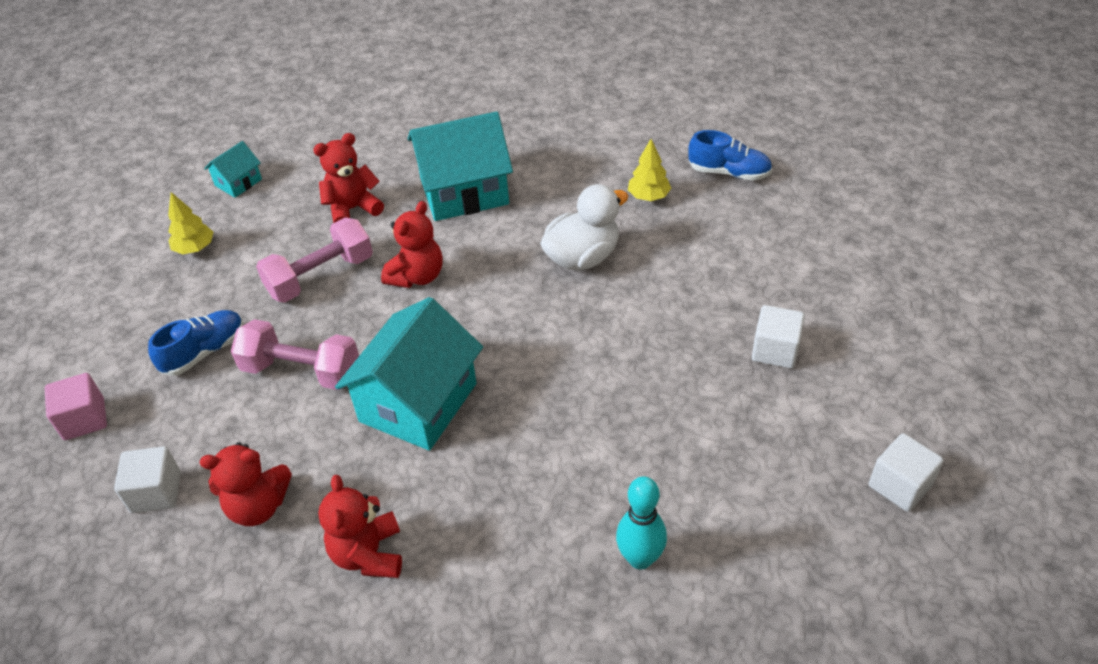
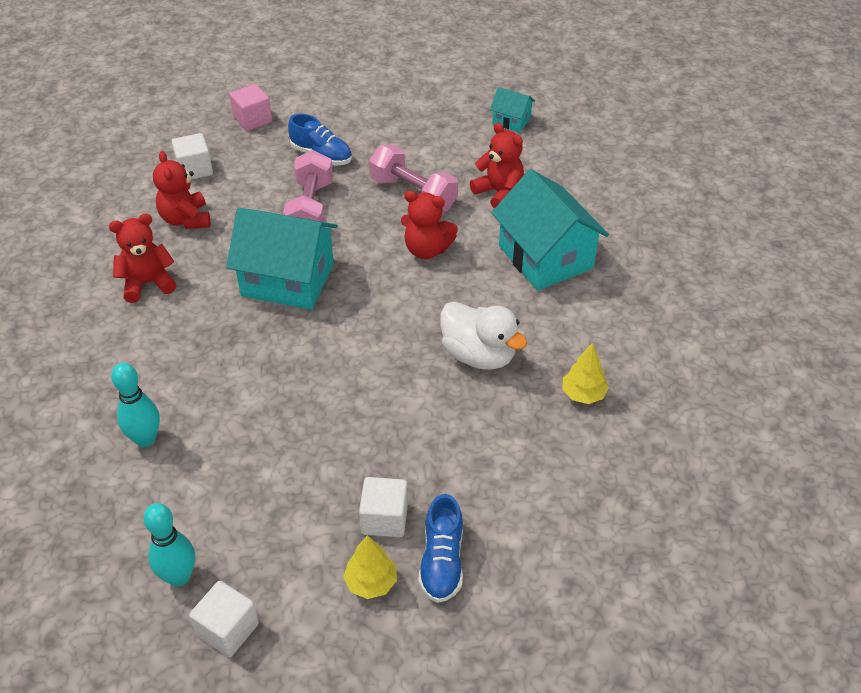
camera: 75 degrees right, 0 degrees up
(195, 248) = (427, 120): yellow tree -> yellow tree (371, 582)
(729, 172) = (647, 460): blue shoe -> blue shoe (442, 561)
(836, 527) = (179, 577): none -> turquoise bowling pin

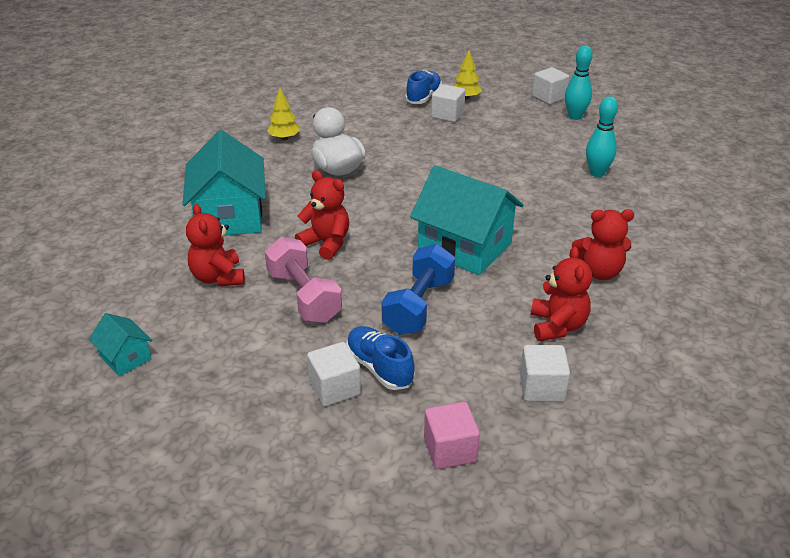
camera: 160 degrees left, 10 degrees down
(310, 209) = (419, 306): pink dumbbell -> blue dumbbell
(347, 136) = (335, 388): none -> white cube

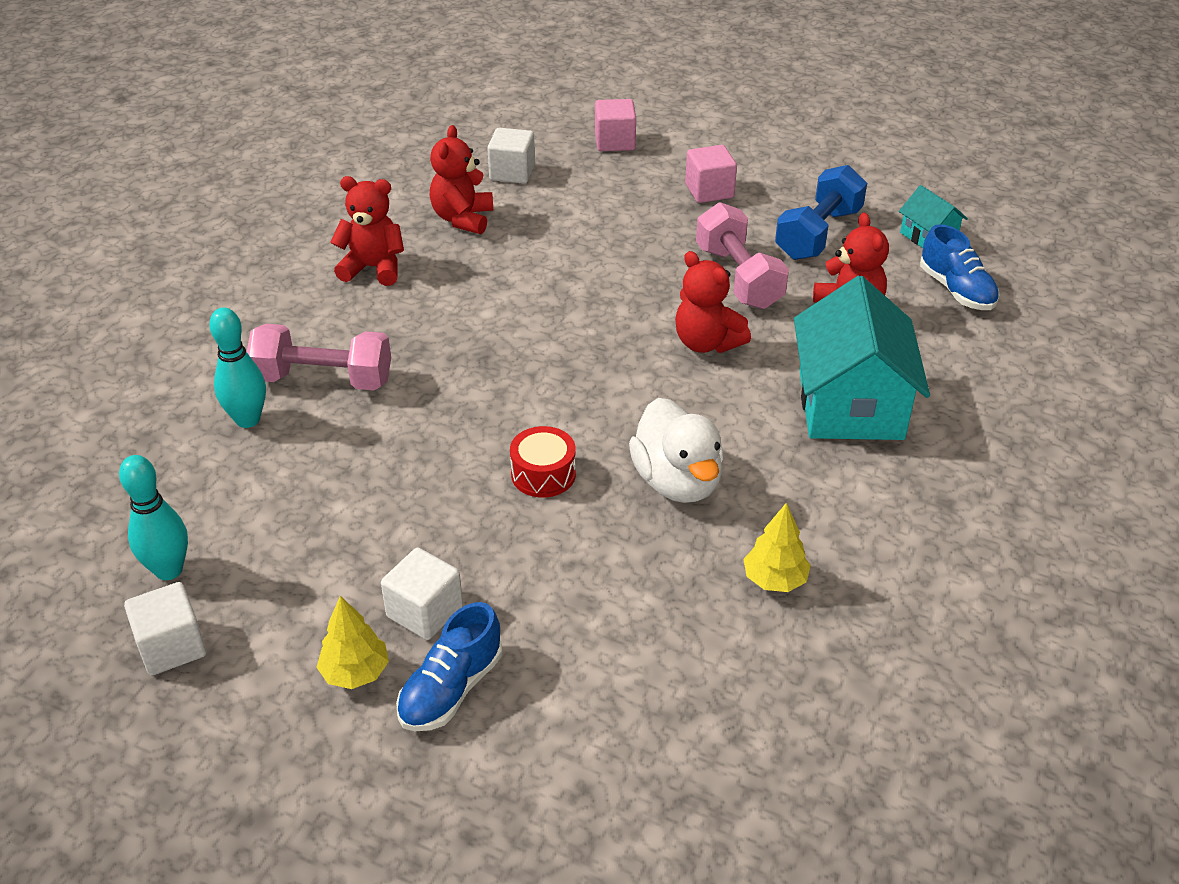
camera: 170 degrees left, 5 degrees up
(335, 388) = (709, 191): white cube -> pink cube
(379, 368) = (663, 202): blue shoe -> blue shoe (956, 290)
(413, 165) = (543, 474): none -> red drum
(419, 306) = (605, 253): blue dumbbell -> blue dumbbell (818, 234)
(465, 247) = (521, 317): turquoise house -> none
(571, 196) = (323, 379): none -> pink dumbbell

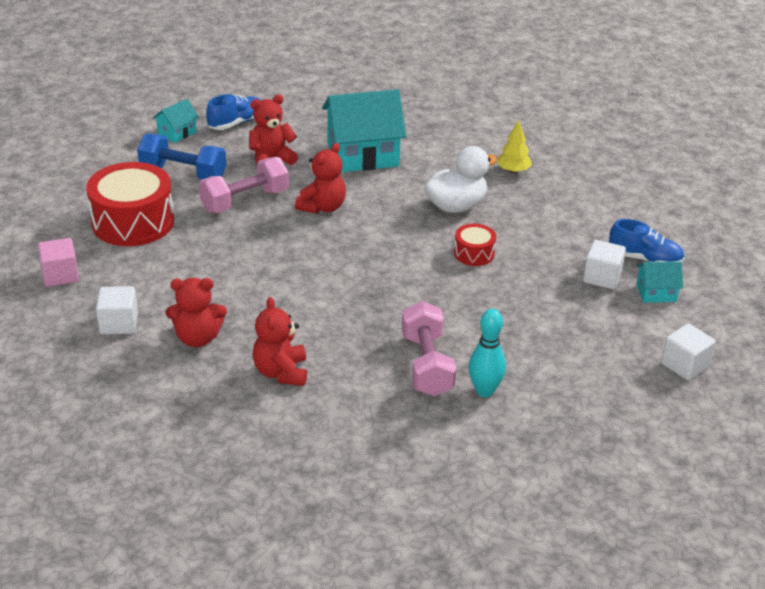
camera: 105 degrees left, 5 degrees down
(169, 570) = (633, 385): turquoise bowling pin -> none
(355, 672) = (656, 293): yellow tree -> turquoise house
(709, 191) = (133, 222): pink cube -> red drum

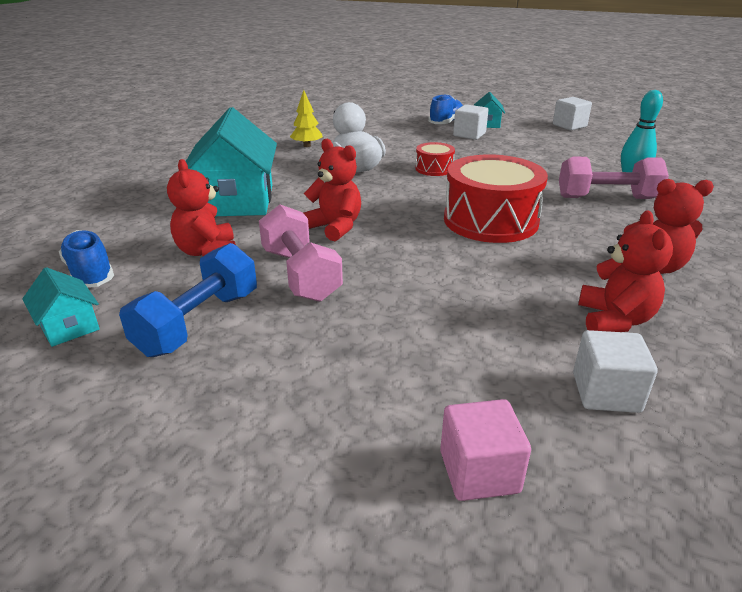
camera: 80 degrees left, 5 degrees down
(133, 222) = (321, 376): red drum -> red drum (490, 220)

